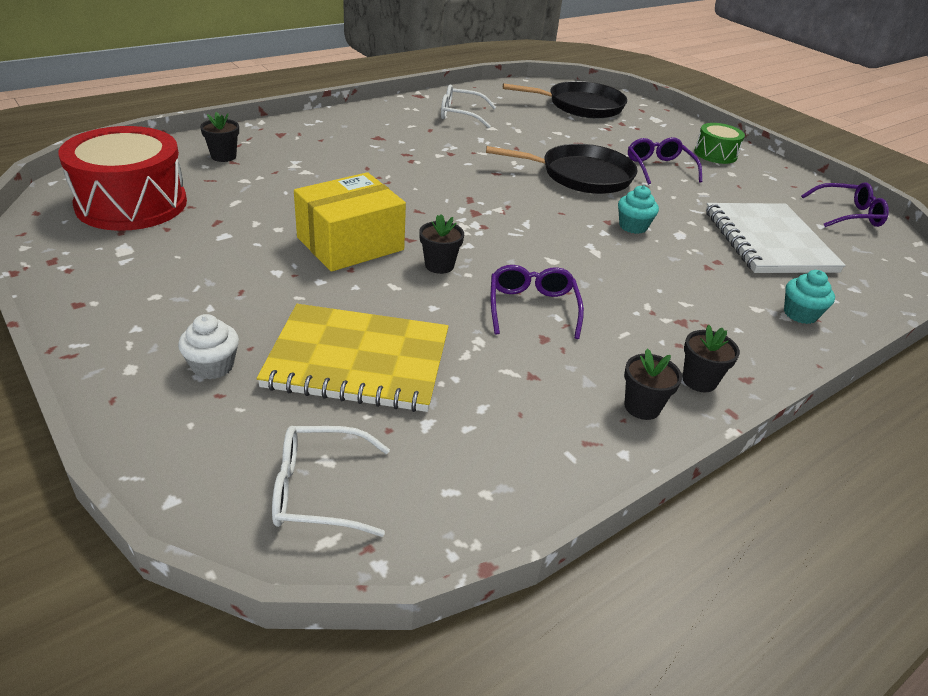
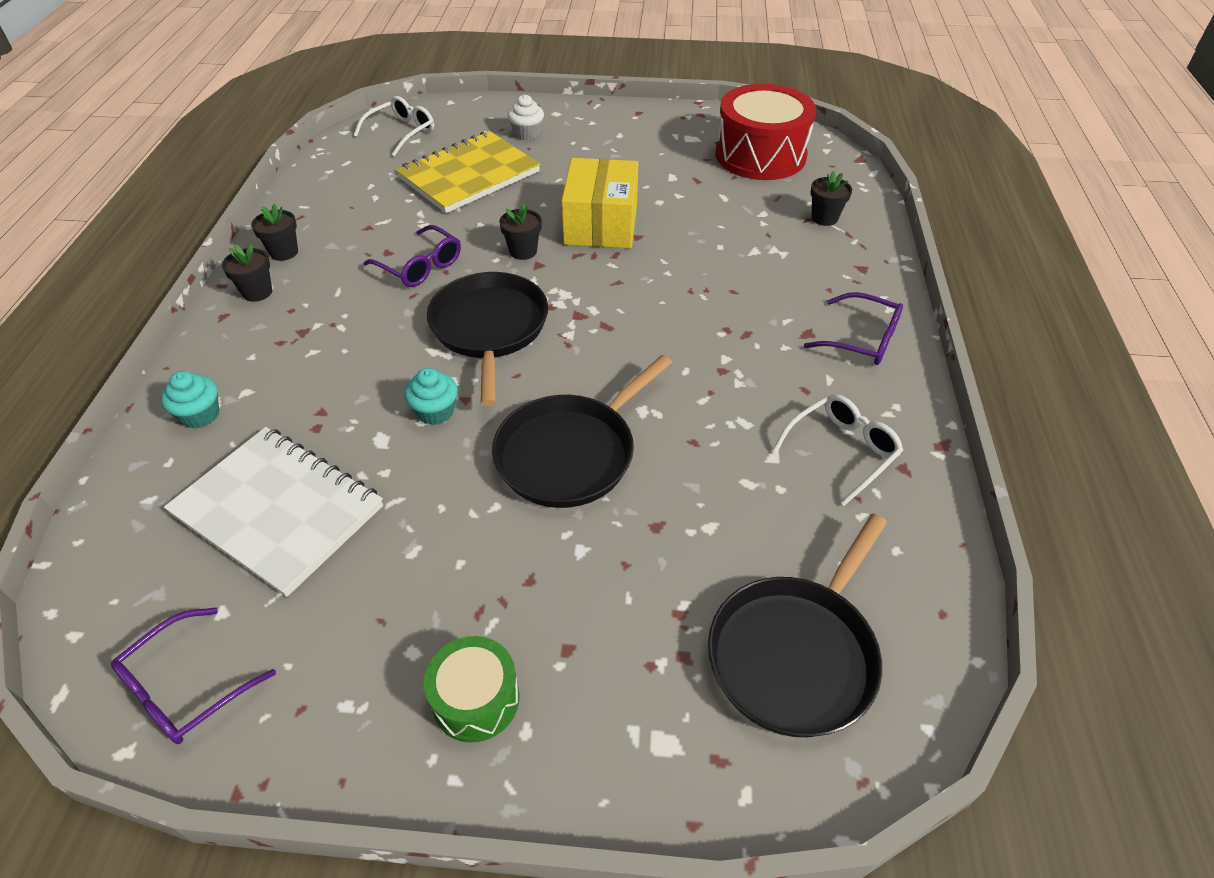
camera: 135 degrees right, 10 degrees up
(542, 240) = (489, 328): none -> black pan
(659, 168) = (511, 561): purple glasses -> purple glasses (862, 339)

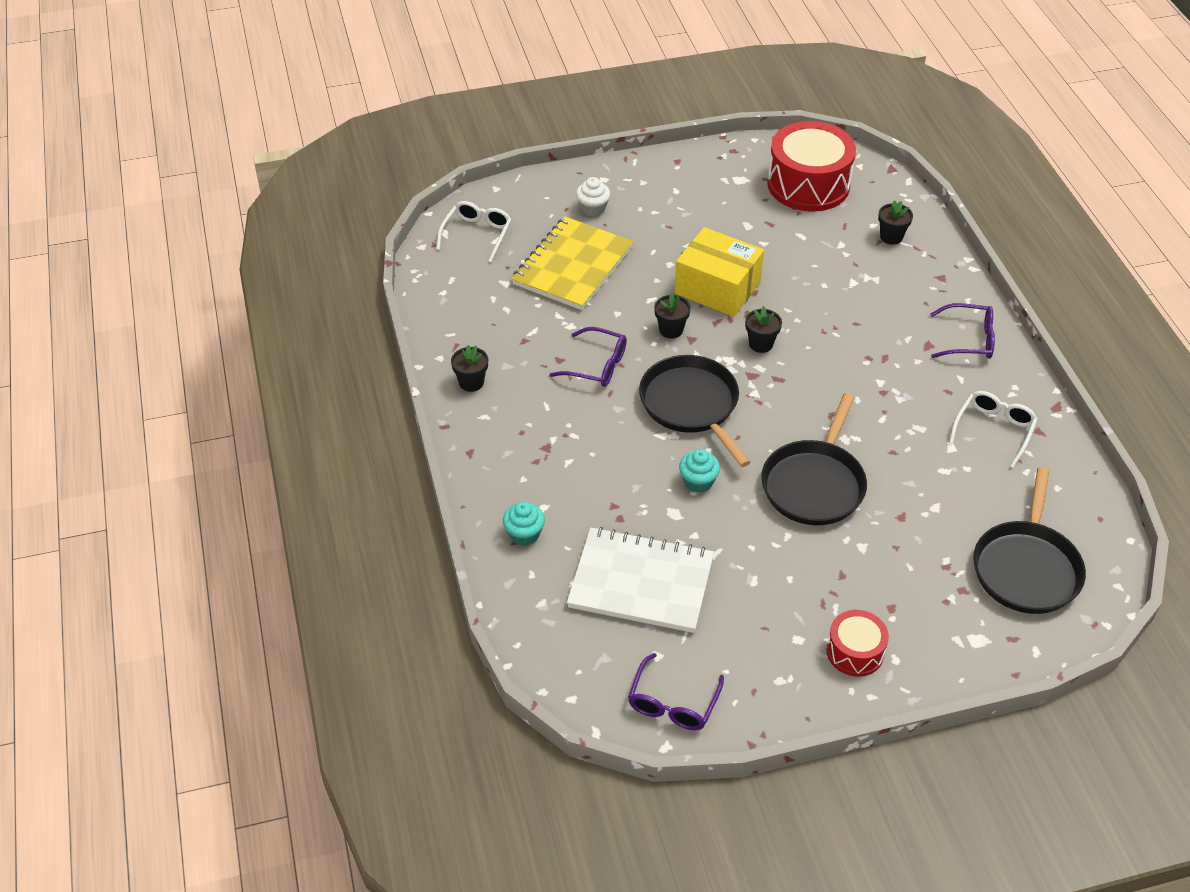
camera: 20 degrees left, 0 degrees up
(257, 292) = (480, 424): black flower pot -> black flower pot (761, 344)
(476, 699) = (855, 652): green drum -> red drum
(601, 224) = (717, 288): yellow box -> yellow box turned 45 degrees counterclockwise

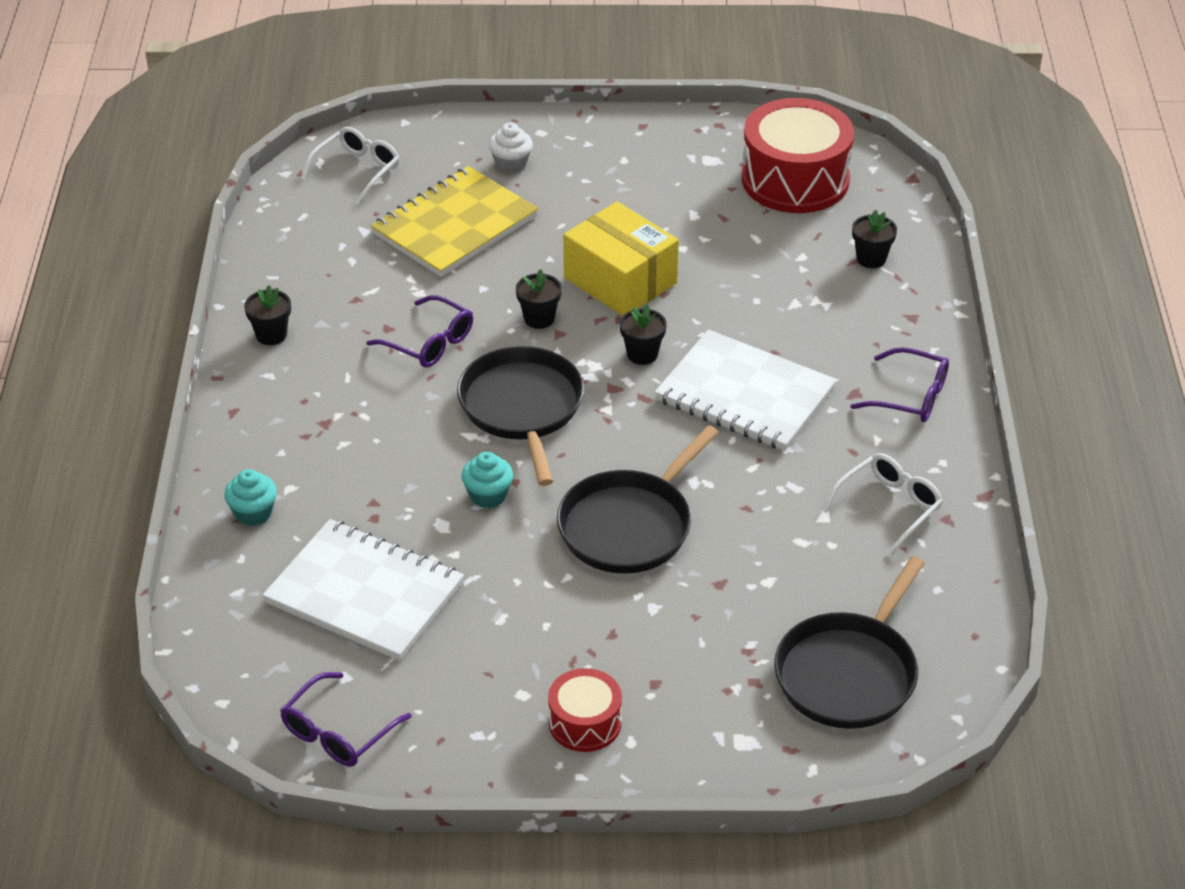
camera: 15 degrees right, 5 degrees down
(850, 362) = (745, 394): none -> white notebook

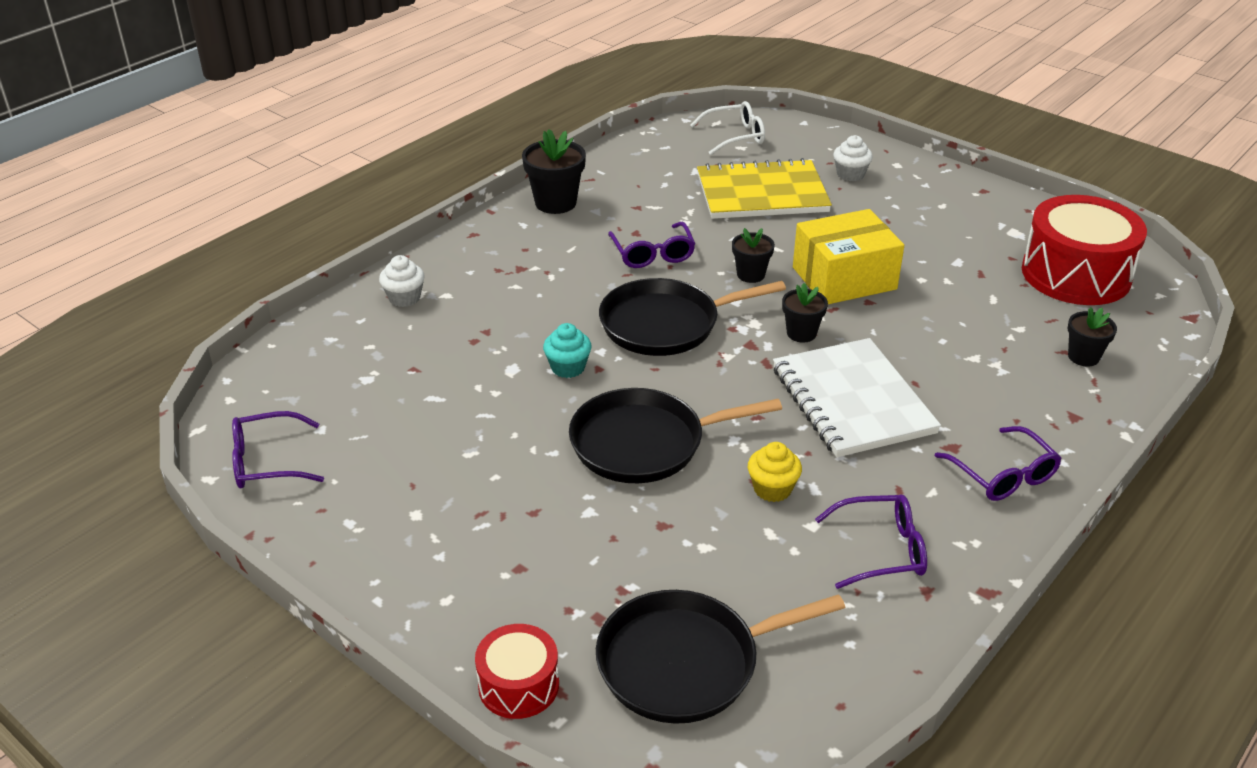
camera: 40 degrees right, 5 degrees down
(253, 513) = (404, 298): turquoise cupcake -> white cupcake
(271, 335) = (555, 203): black flower pot -> black flower pot, size x1.61
(364, 593) = (404, 384): white notebook -> none
(522, 408) = (665, 324): black pan -> black pan turned 135 degrees counterclockwise
(585, 723) = (431, 563): red drum -> red drum (518, 685)
(620, 280) = (844, 278): yellow box -> yellow box turned 75 degrees clockwise
(765, 505) = (772, 489): none -> yellow cupcake
(889, 507) = (881, 550): white glasses -> purple glasses

